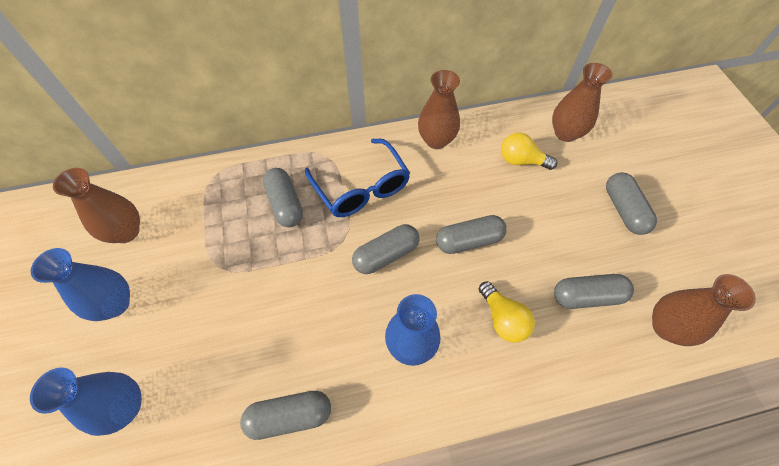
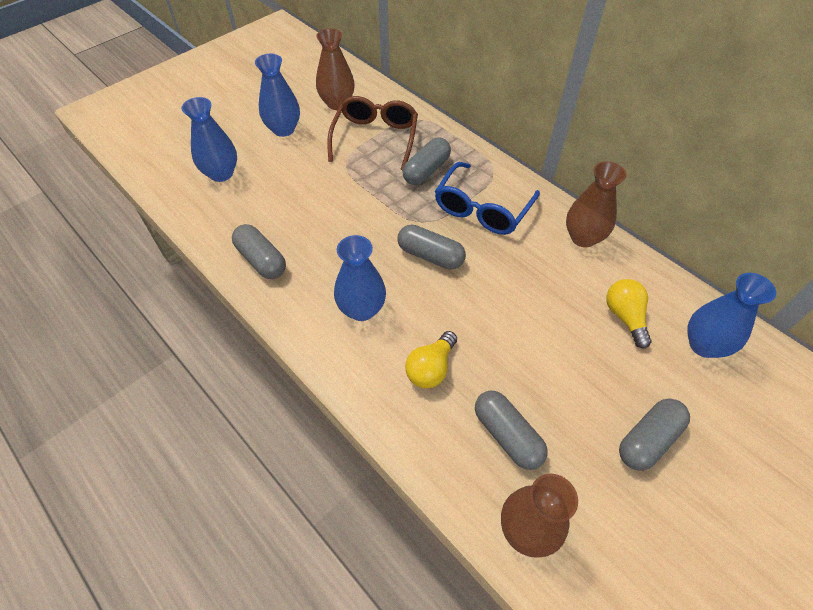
camera: 60 degrees right, 5 degrees down
(207, 223) = (375, 138): none -> brown glasses
(469, 240) = (492, 309): grey capsule -> none
(565, 133) = (704, 345): brown vase -> blue vase

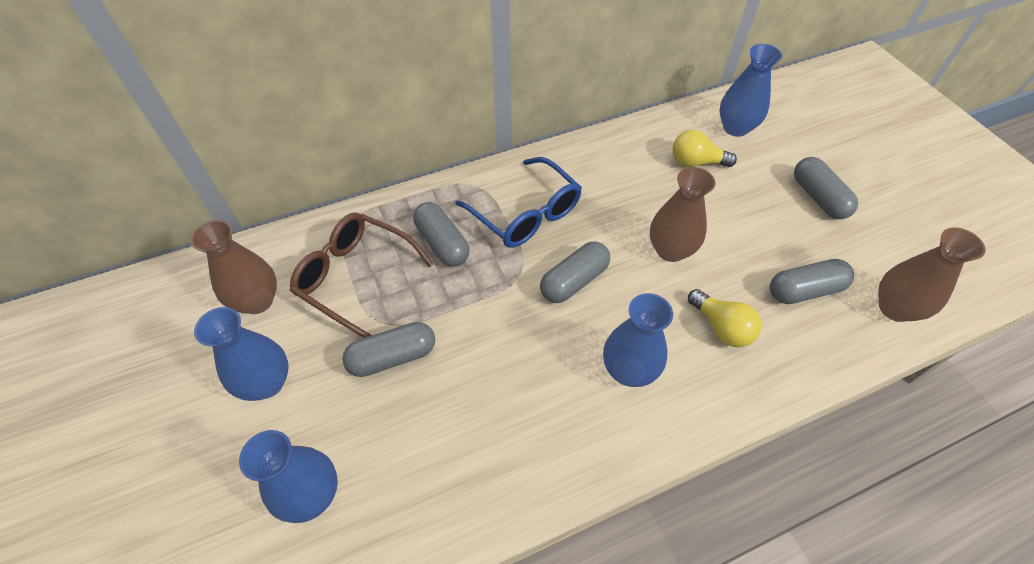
camera: 70 degrees left, 0 degrees up
(261, 260) = (512, 469): grey capsule -> grey capsule (392, 357)
(583, 237) = (596, 153): brown vase -> brown vase (670, 250)

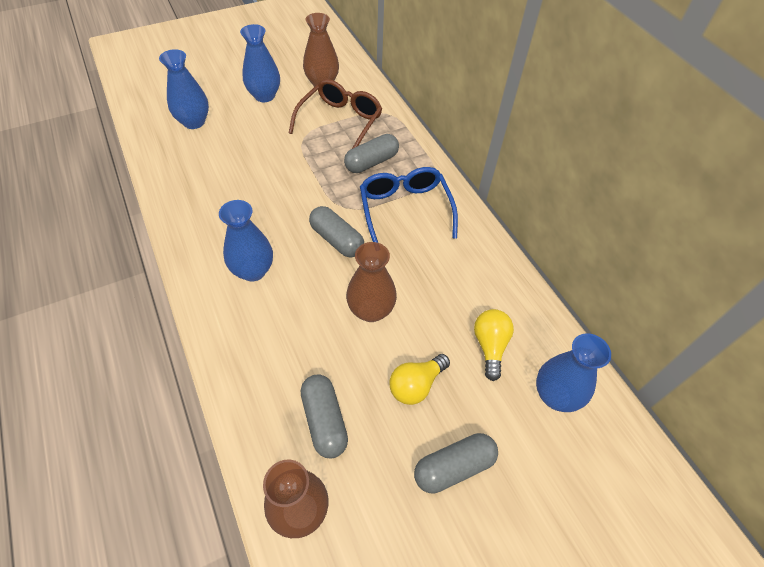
camera: 85 degrees right, 0 degrees up
(392, 357) = (277, 145): grey capsule -> none
(526, 214) = (405, 210): blue glasses -> blue glasses turned 120 degrees clockwise
(721, 327) = (287, 340): yellow light bulb -> yellow light bulb (416, 385)

